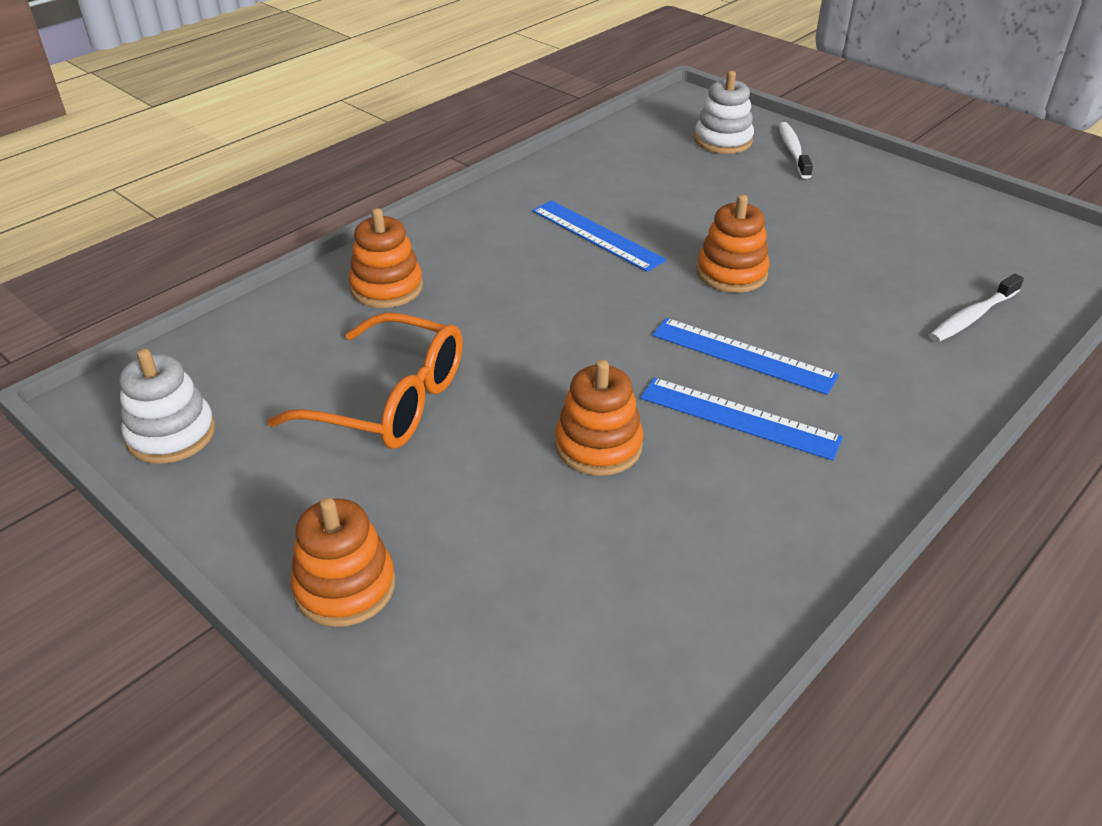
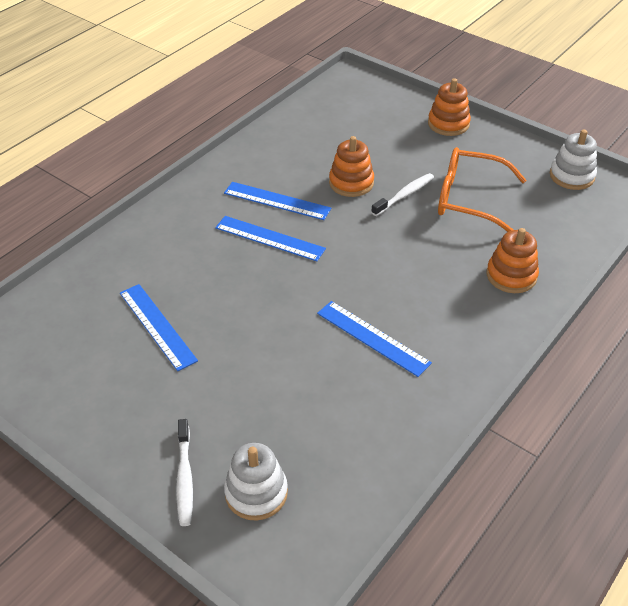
camera: 175 degrees right, 5 degrees up
(731, 273) = (269, 304): orange stacking toy -> none
(874, 259) = (157, 326): none -> blue ruler
(972, 317) = (111, 276): white toothbrush -> white toothbrush (404, 195)

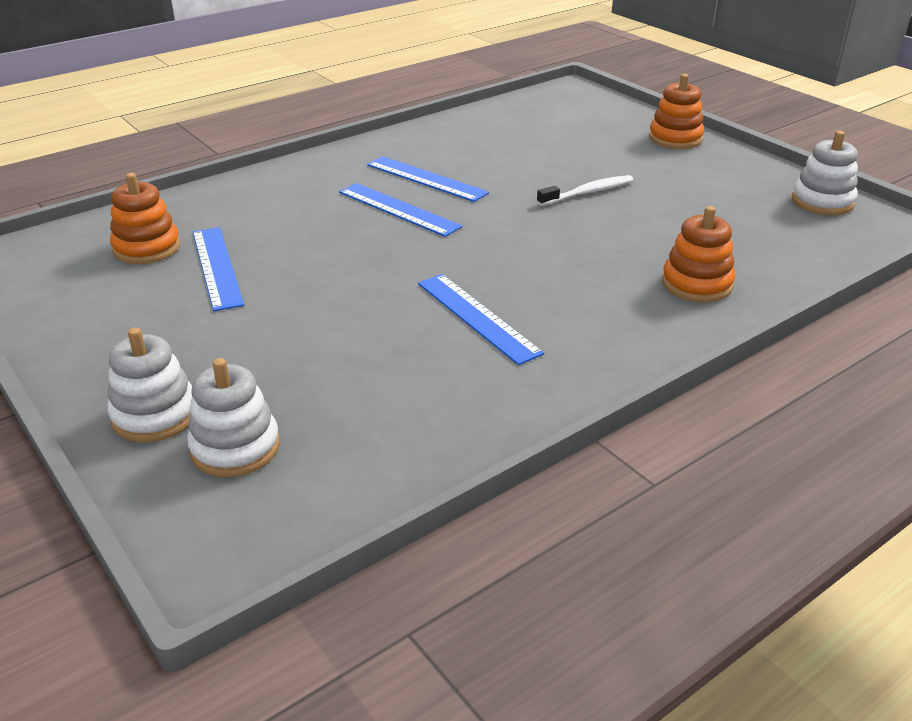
camera: 15 degrees right, 10 degrees down
(184, 478) = (155, 415): white toothbrush -> white stacking toy
(351, 183) = (526, 174): orange stacking toy -> orange stacking toy (147, 248)
(468, 199) = (670, 206): orange glasses -> none

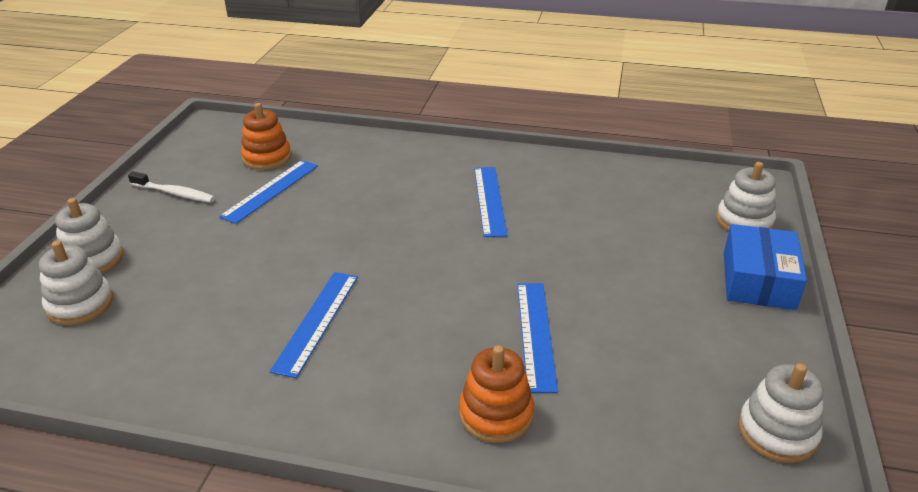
camera: 50 degrees right, 0 degrees up
(398, 209) = (428, 213): blue ruler -> blue ruler (536, 334)
(588, 192) = (577, 281): white toothbrush -> white toothbrush (174, 193)
(607, 112) = (744, 221): none -> white stacking toy
(675, 138) = (758, 280): orange stacking toy -> blue box

